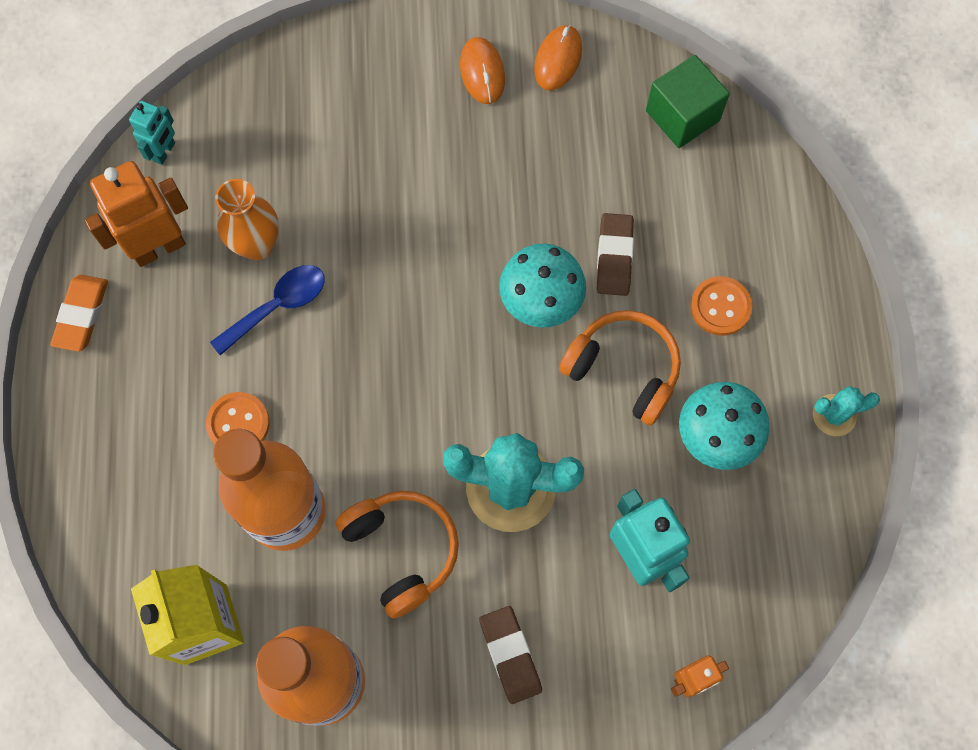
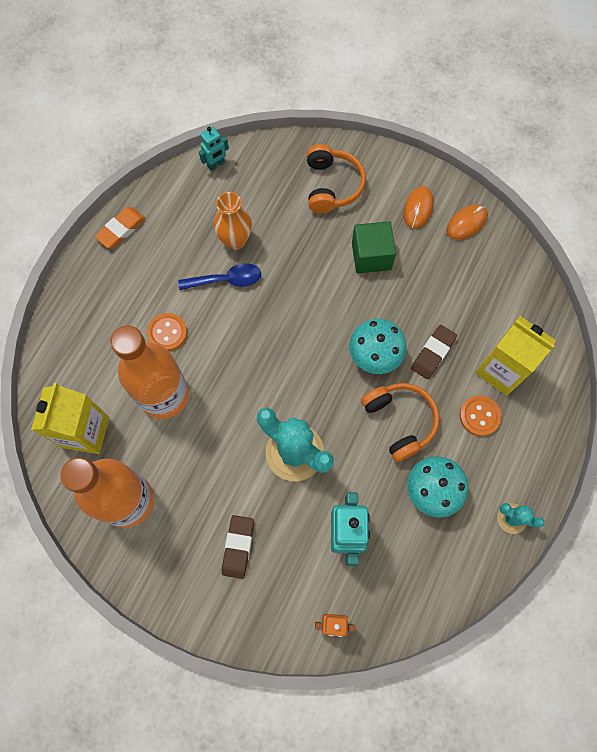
camera: 30 degrees right, 0 degrees up
(159, 247) = (182, 214): orange robot -> none
(402, 550) = (213, 452): orange headphones -> orange headphones (332, 186)
(682, 116) = (522, 293): green cube -> green cube (371, 256)
(713, 232) = (501, 370): none -> yellow carton

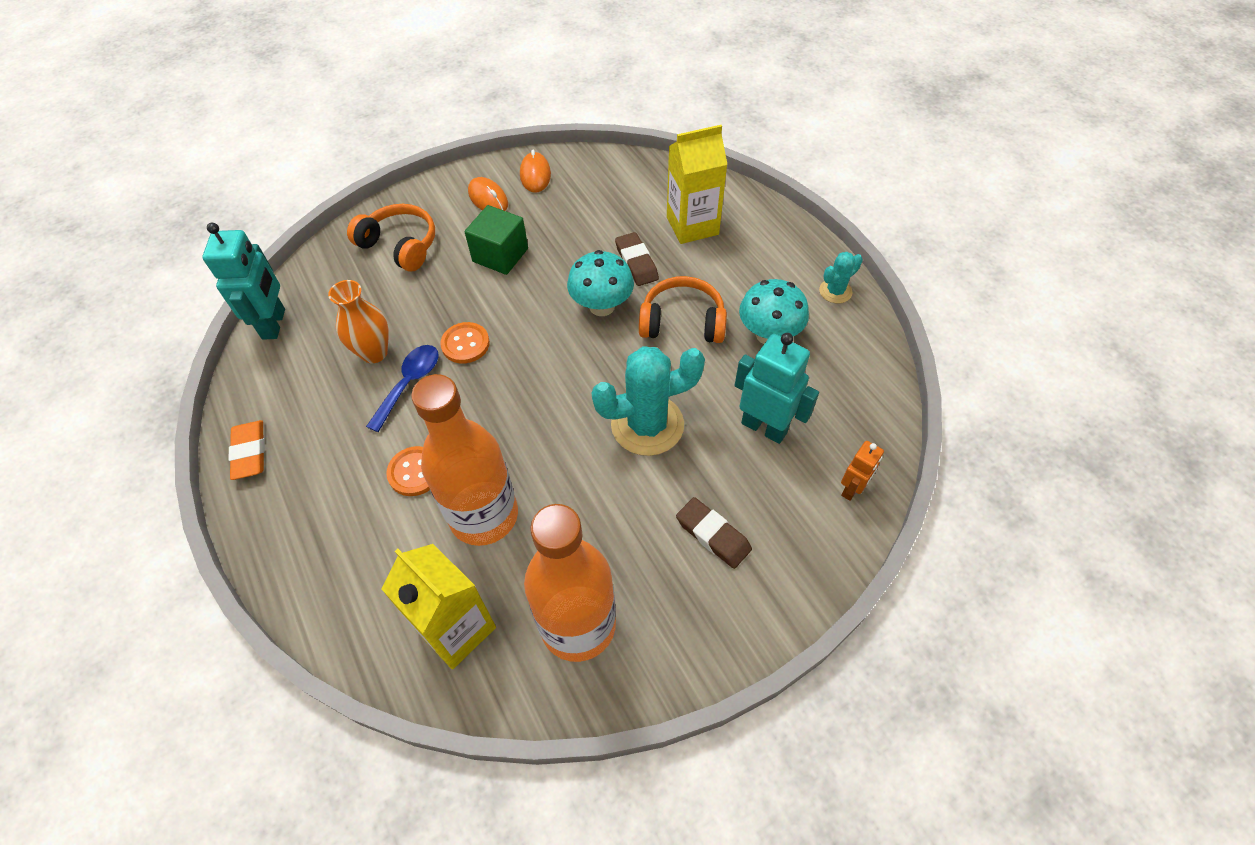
camera: 55 degrees left, 15 degrees down
(216, 164) = (274, 324): turquoise robot -> turquoise robot, size x1.78
(479, 416) = (723, 262): orange button -> orange button (465, 344)

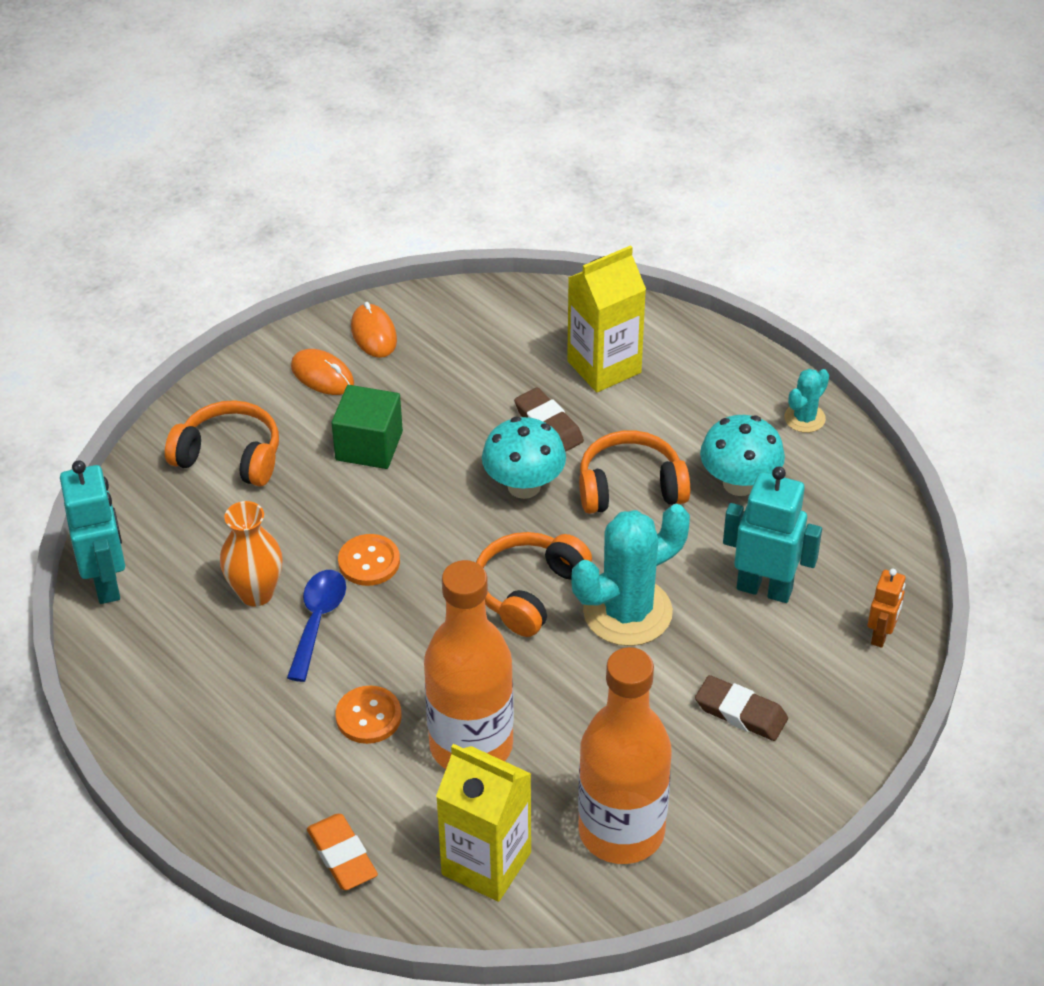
camera: 15 degrees left, 10 degrees down
(250, 452) = (152, 735): orange eraser -> orange eraser (342, 856)
(576, 391) = (529, 591): none -> orange headphones

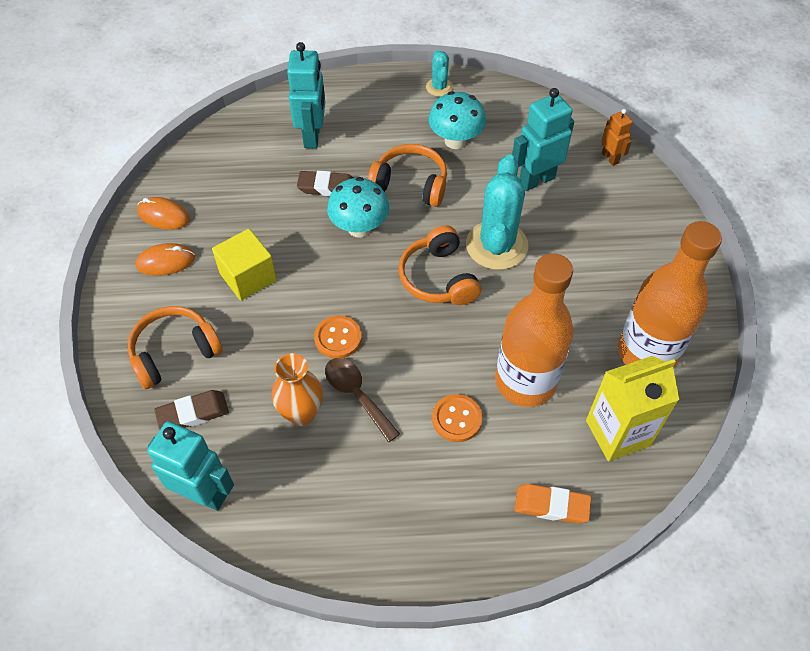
camera: 50 degrees left, 10 degrees up
(318, 621) = (357, 395): blue spoon -> brown spoon
(369, 446) = (248, 277): green cube -> yellow cube
(604, 367) = (312, 136): yellow carton -> turquoise robot
(630, 487) = (410, 184): orange headphones -> orange headphones turned 75 degrees clockwise
(740, 712) = (610, 246): brown eraser -> brown eraser (193, 413)

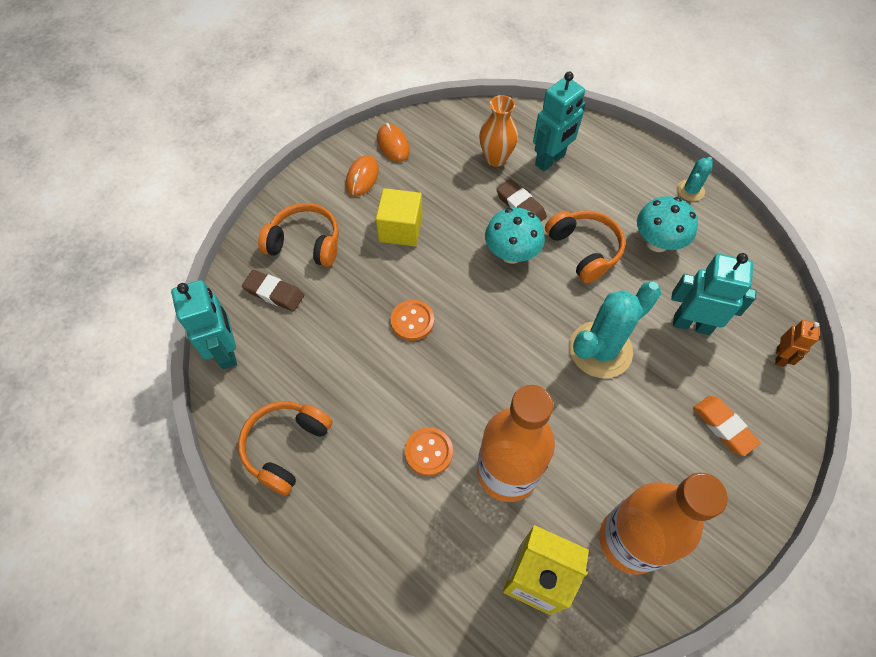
camera: 45 degrees right, 5 degrees up
(166, 261) = (362, 177): orange mouse -> orange mouse turned 75 degrees clockwise
(301, 413) = (335, 352): orange vase -> orange vase (496, 158)
(357, 395) = (382, 372): brown spoon -> none
(438, 278) = (528, 337): orange headphones -> orange headphones (286, 447)
(551, 505) = (424, 580): orange eraser -> orange eraser (723, 426)

